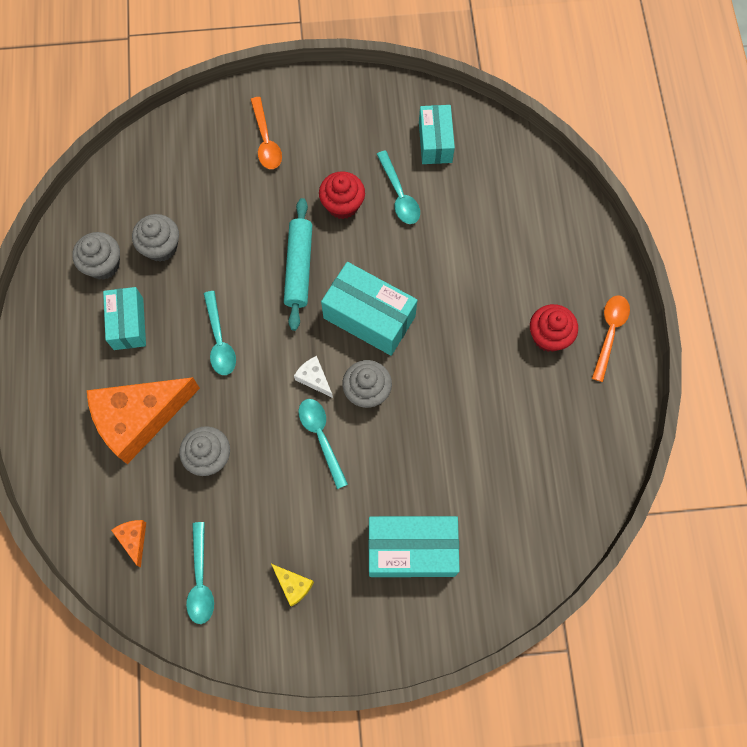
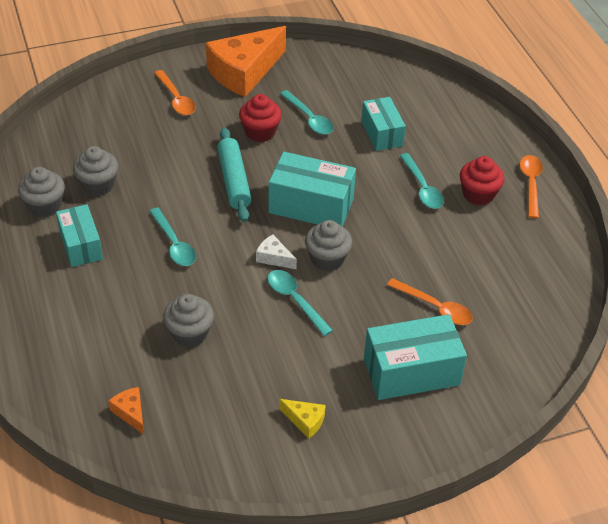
camera: 15 degrees left, 25 degrees down
(139, 418) = (110, 315): orange cheese -> orange cheese (244, 72)
(200, 580) = (209, 434): turquoise spoon -> turquoise spoon (422, 188)
(435, 142) = (329, 80): turquoise box -> turquoise box (382, 133)
(459, 476) = (435, 308): none -> orange spoon

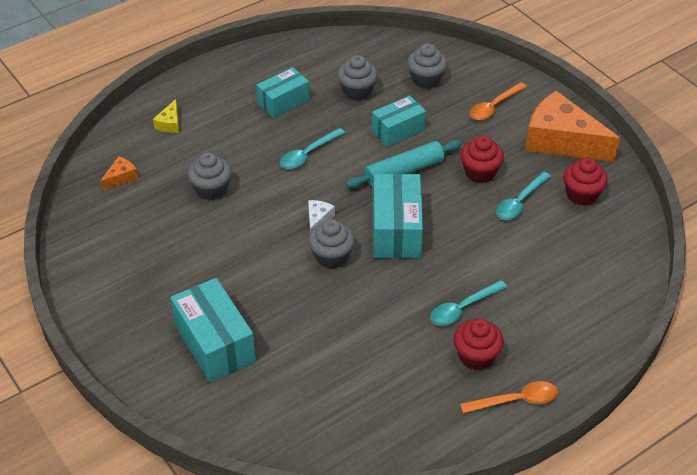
camera: 75 degrees right, 0 degrees up
(45, 206) = (319, 70): grey cupcake -> grey cupcake (426, 79)
(294, 300) = (272, 245): turquoise spoon -> none
(305, 421) = (140, 282): yellow cheese -> yellow cheese (169, 124)
(316, 81) = (581, 195): none -> red cupcake
(382, 133) = (529, 261): turquoise box -> turquoise box (398, 130)
(435, 308) = (300, 348): orange spoon -> none

